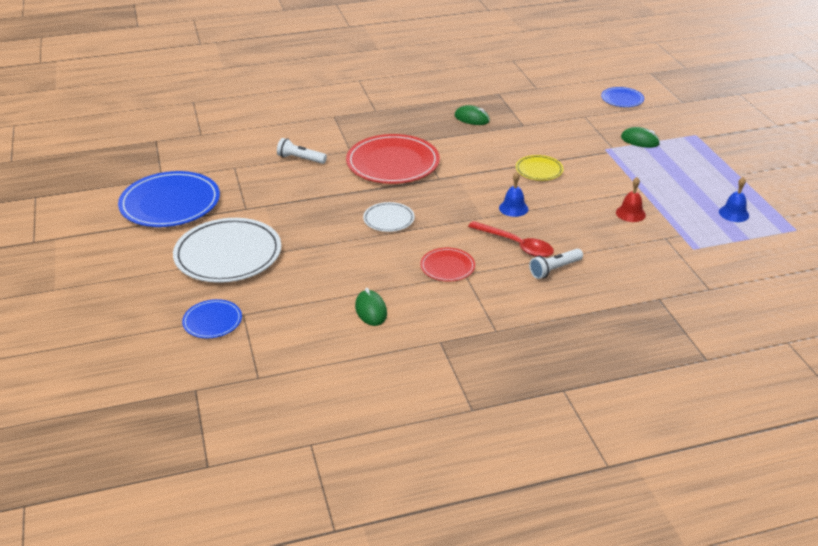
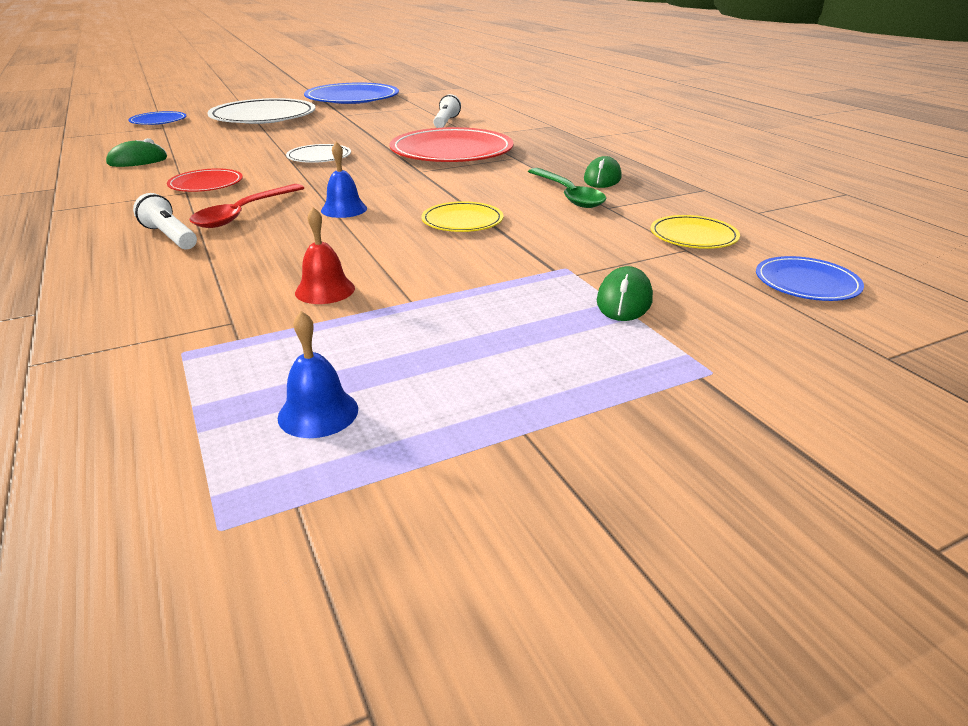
camera: 80 degrees right, 5 degrees down
(501, 133) = (568, 195): none -> green spoon
(568, 111) = (693, 236): none -> yellow plate

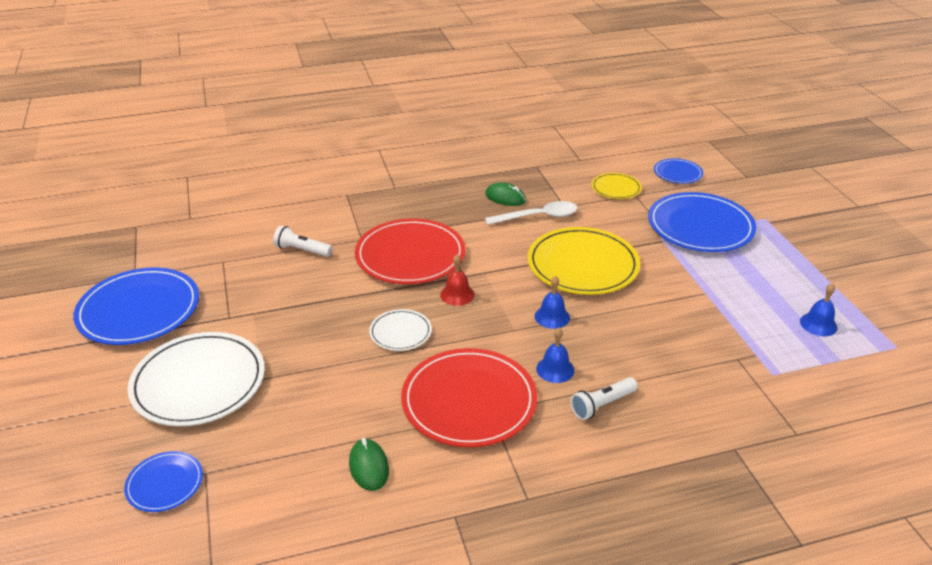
camera: 80 degrees left, 5 degrees up
(206, 184) = (469, 401): red plate -> red plate, size x1.98
(243, 214) = (555, 369): red spoon -> blue bell
(325, 290) = (693, 324): red bell -> red bell (457, 294)
(462, 221) = (582, 265): yellow plate -> yellow plate, size x1.98
(568, 195) = (538, 217): green spoon -> white spoon
(624, 300) = (700, 226): green mouse -> blue plate

